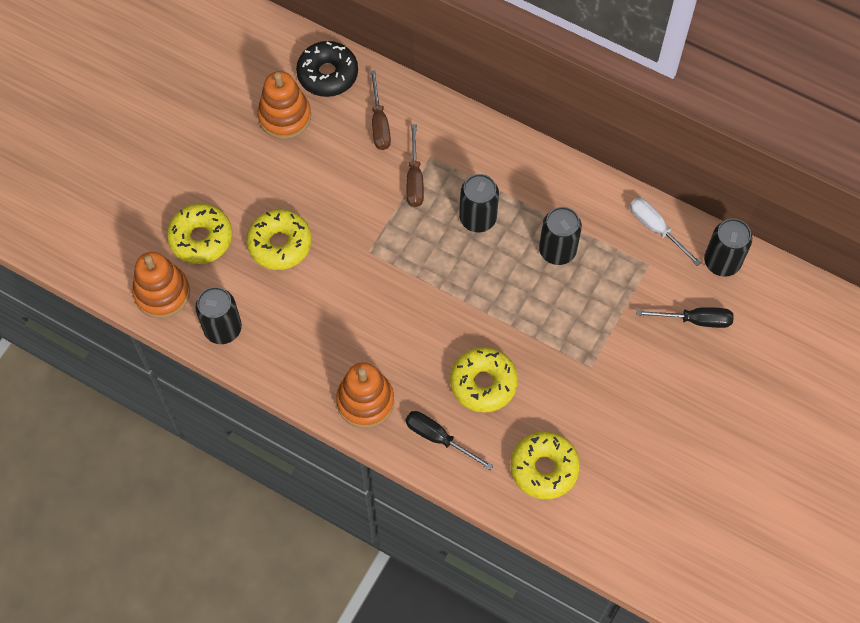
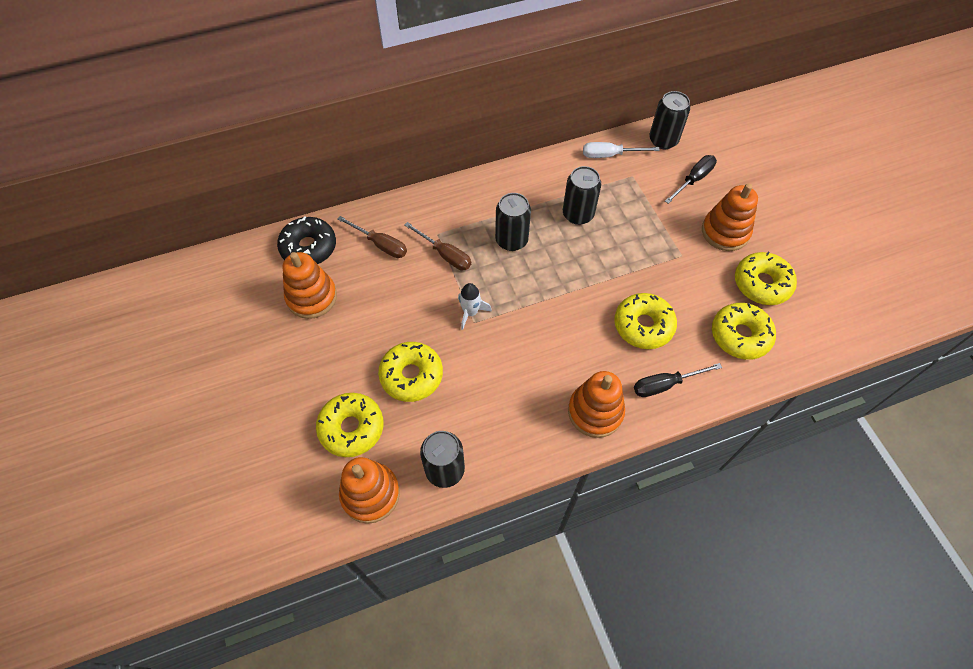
camera: 50 degrees left, 5 degrees down
(375, 242) = (470, 312): none -> white rocket
(620, 453) = (761, 284): none -> yellow donut
(654, 386) = (725, 232): none -> orange stacking toy

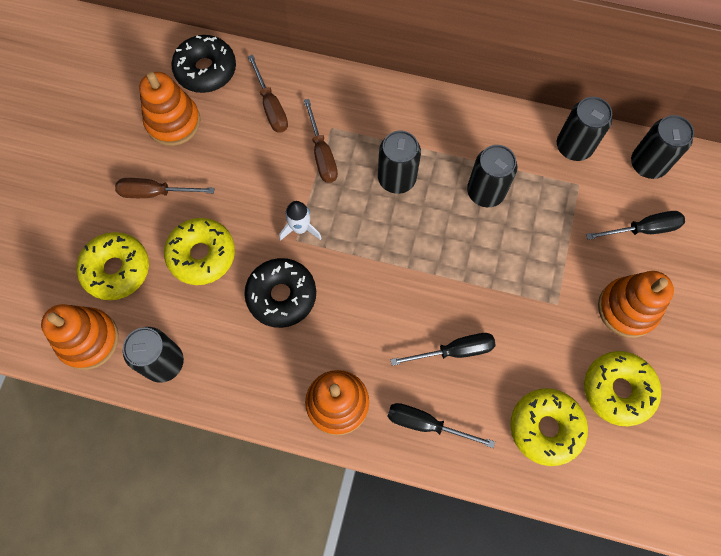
camera: 35 degrees right, 10 degrees up
(338, 354) = (155, 193): none -> brown screwdriver
(495, 366) = (281, 296): none -> black donut
(610, 155) = (573, 147): white screwdriver -> black can
(643, 326) = (454, 351): yellow donut -> black screwdriver

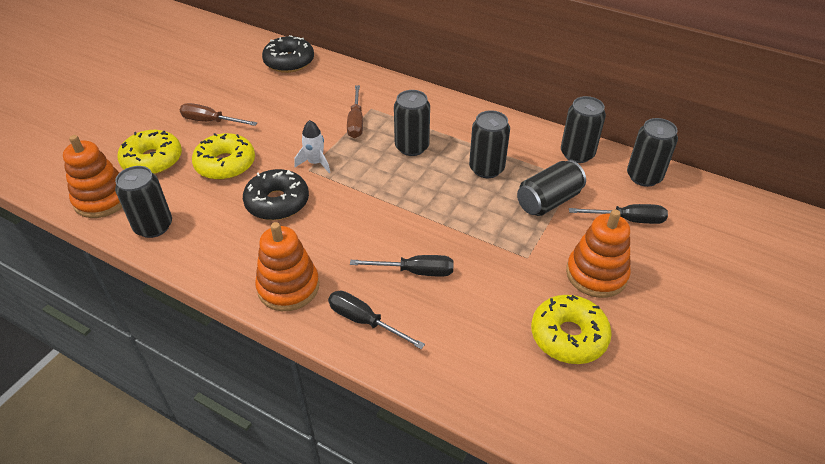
camera: 15 degrees right, 25 degrees down
(173, 122) = (248, 85): orange stacking toy -> none
(271, 107) = (328, 89): brown screwdriver -> none
(545, 428) = (483, 351): yellow donut -> none
(560, 223) = (548, 201): none -> black can

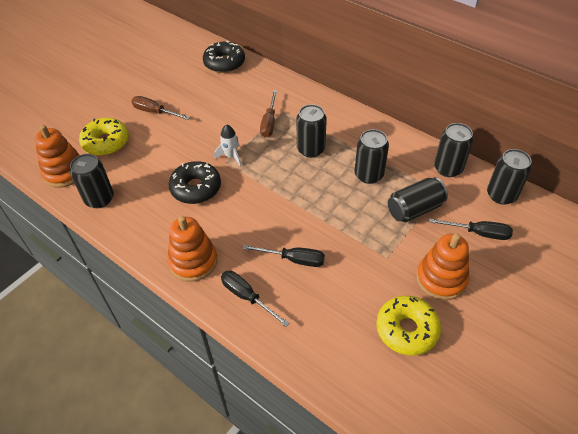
camera: 10 degrees right, 5 degrees up
(225, 164) = (161, 151): yellow donut -> none

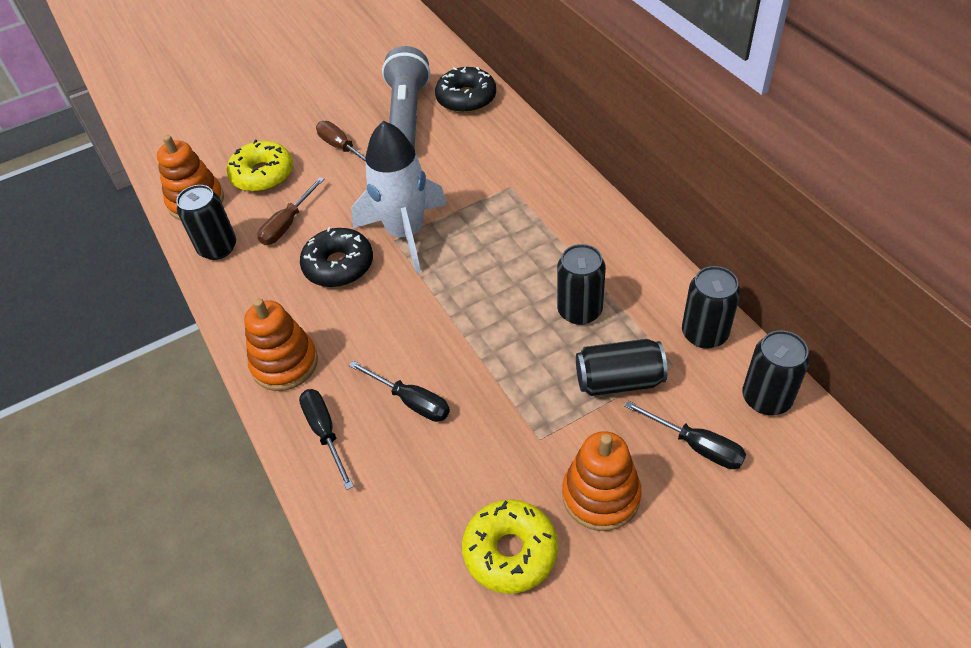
camera: 25 degrees right, 0 degrees up
(190, 82) = (407, 116): none -> grey flashlight
(231, 156) = (406, 233): white rocket -> white rocket, size x2.26
(269, 123) = (481, 198): brown screwdriver -> brown screwdriver (287, 224)
(311, 149) = (517, 251): black can -> none

